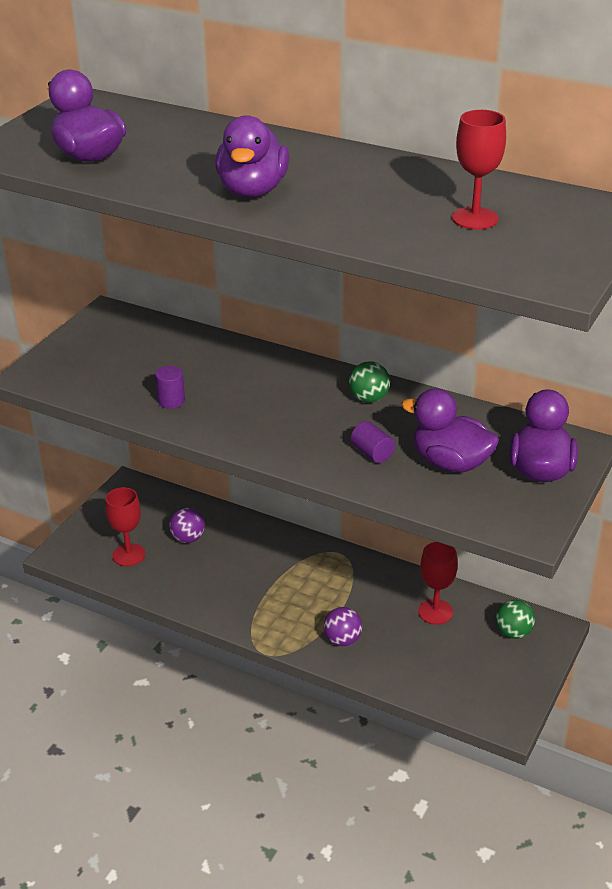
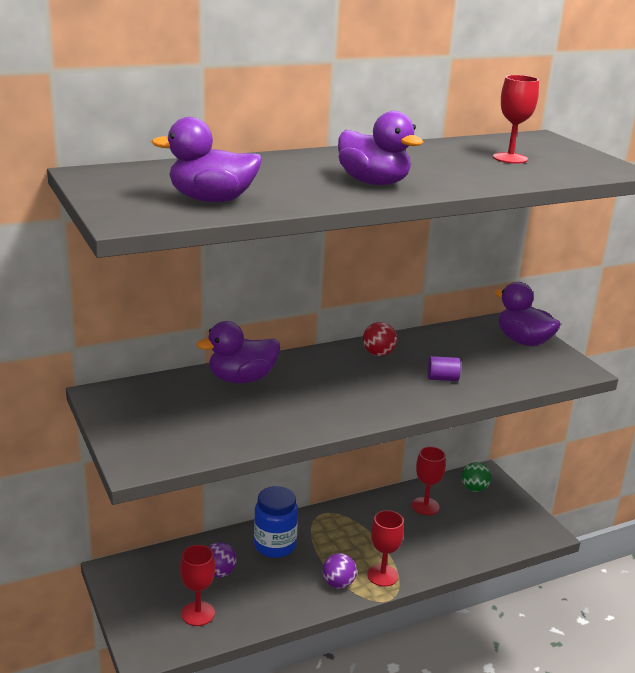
camera: 55 degrees left, 10 degrees down
(171, 401) = (274, 419): purple cylinder -> none
(258, 549) = (275, 545): none -> blue jar
(294, 633) = (382, 575): none -> red goblet
(342, 640) = (411, 557): purple ball -> purple ball (338, 583)
(369, 399) = (378, 353): green ball -> red ball
(450, 463) = (484, 361): purple duck -> purple duck (241, 379)

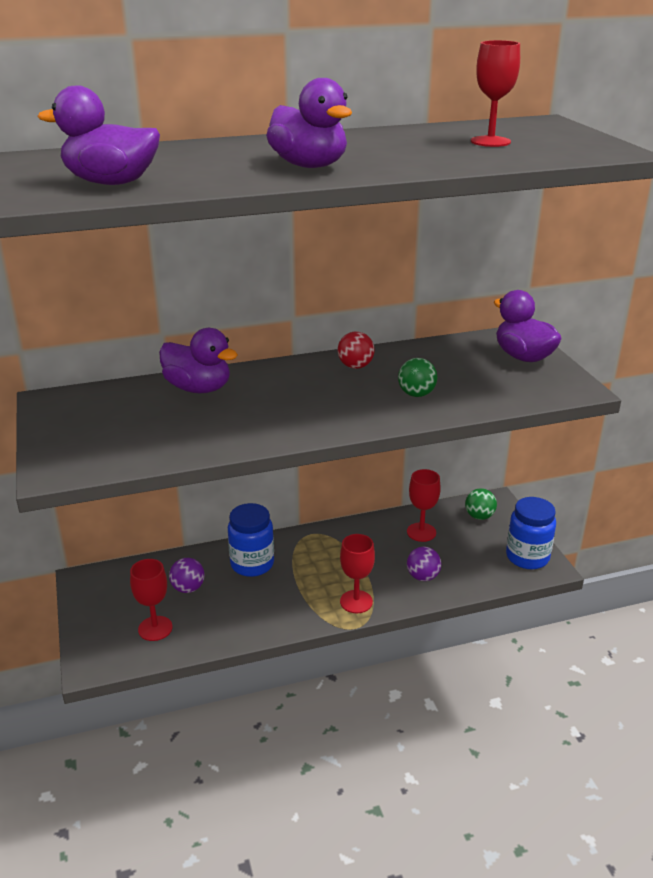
camera: 10 degrees right, 5 degrees up
(241, 379) = (198, 388): purple duck -> purple duck turned 135 degrees counterclockwise
(338, 583) = (307, 607): purple ball -> purple ball (423, 576)
(442, 378) = (416, 394): purple cylinder -> green ball
(526, 524) = (527, 557): none -> blue jar

